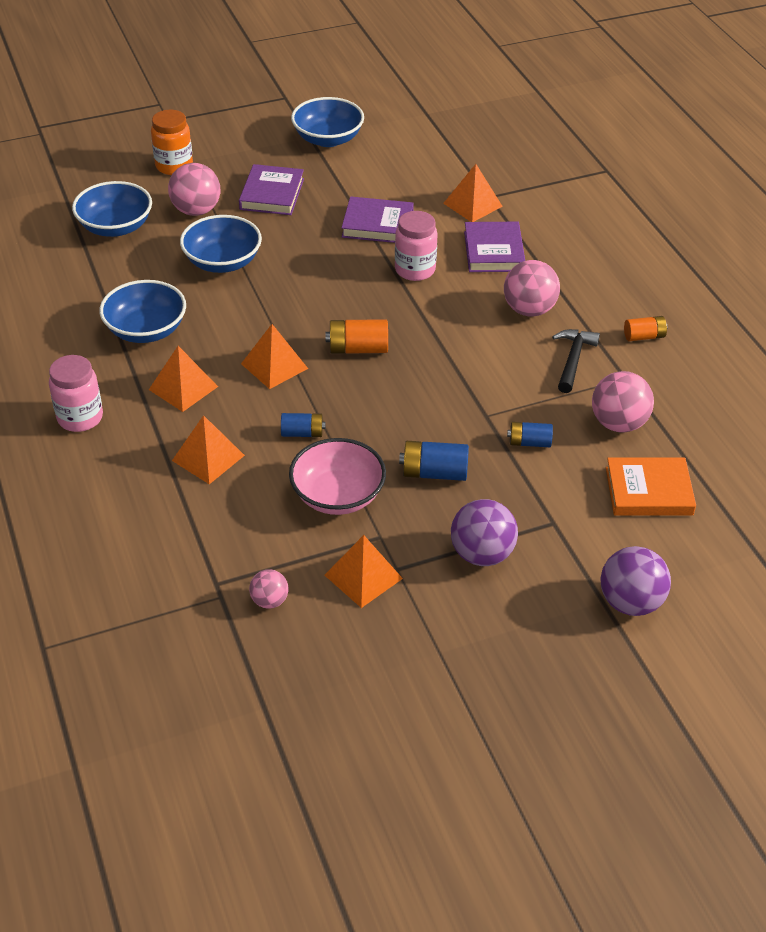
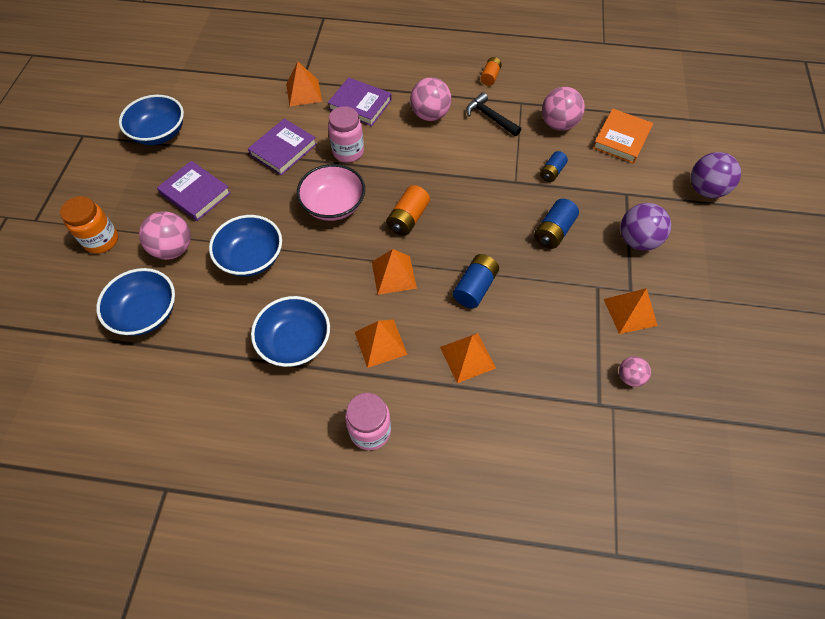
camera: 60 degrees left, 15 degrees up
(302, 433) = (475, 287): blue battery -> blue battery, size x1.50
(337, 495) = (547, 293): pink bowl -> pink bowl (333, 205)

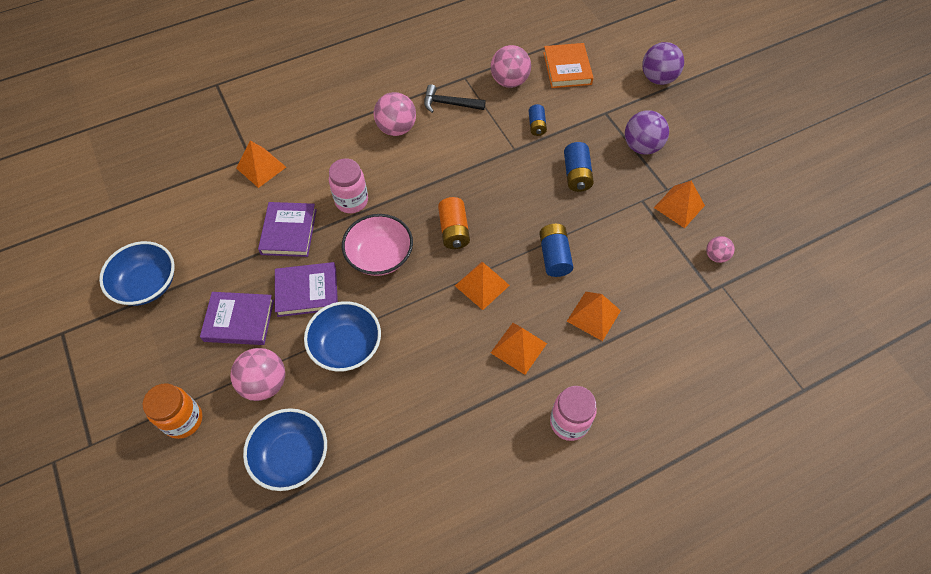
camera: 35 degrees left, 0 degrees up
(295, 342) = (448, 393): blue bowl -> none
(360, 105) = (325, 151): purple book -> purple book (307, 291)
(490, 77) = (420, 67): orange battery -> none

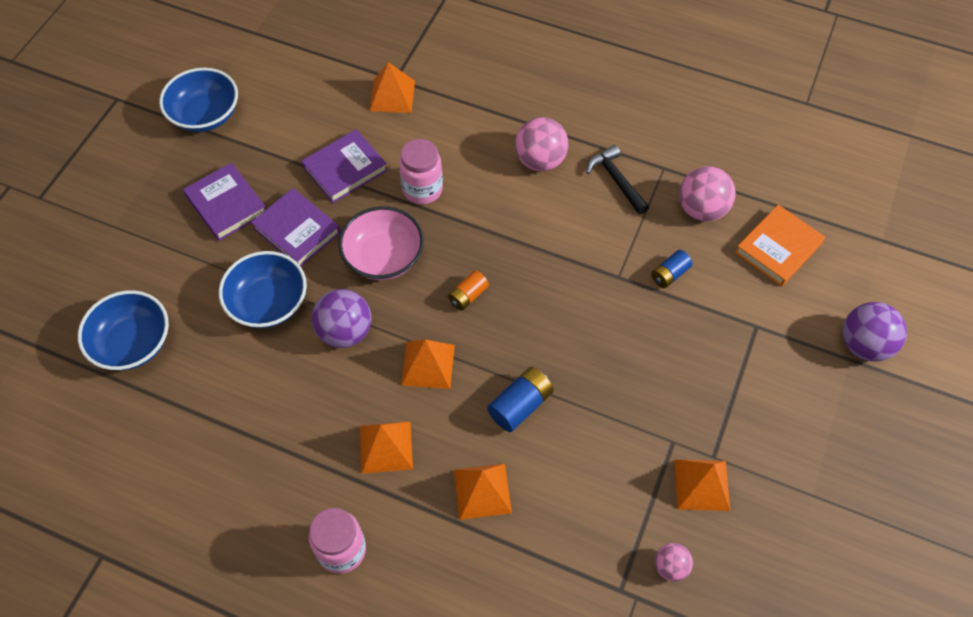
camera: 50 degrees right, 0 degrees up
(183, 420) = (106, 241): orange jar -> none
(264, 383) = (183, 270): pink ball -> none
(454, 230) = (468, 296): orange battery -> orange battery, size x0.66
(576, 175) = (643, 355): blue battery -> none
(641, 146) = (746, 393): purple ball -> purple ball (345, 332)

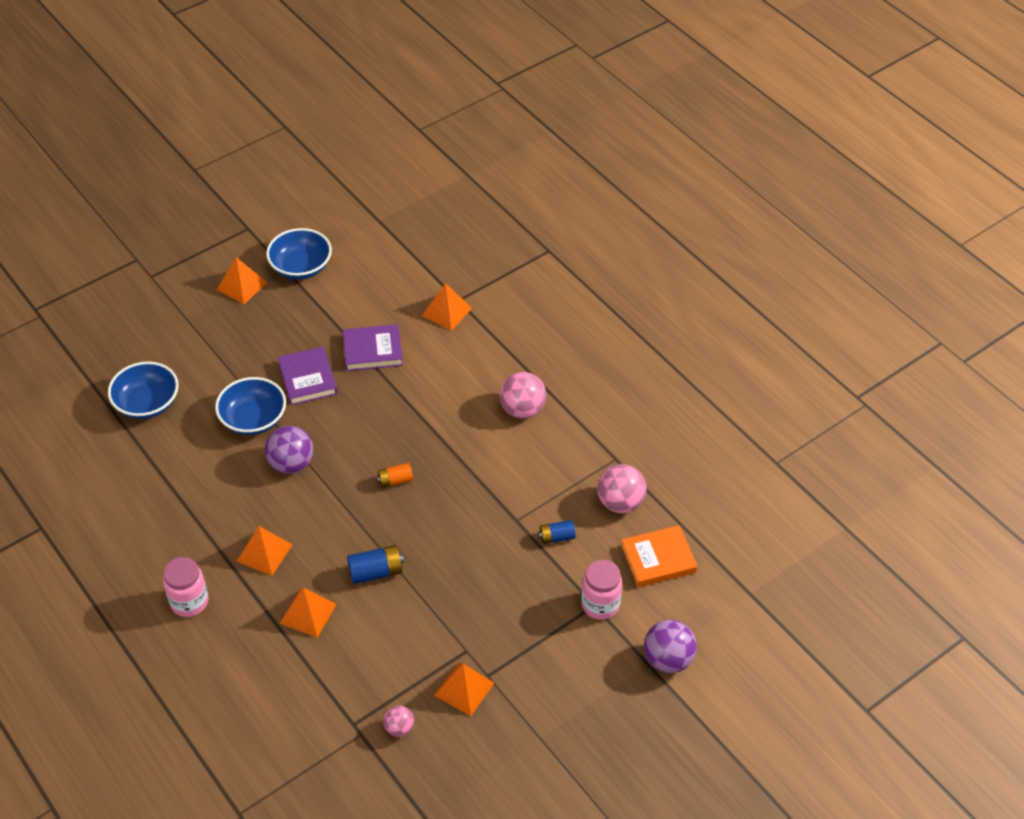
camera: 30 degrees right, 10 degrees down
(226, 205) = (272, 338): purple book -> none
(383, 257) = (355, 425): pink bowl -> none
(422, 189) = (418, 390): pink jar -> pink jar (600, 604)
(428, 365) = (332, 513): orange pyramid -> orange pyramid (241, 286)
(616, 180) = (570, 451): black hammer -> none

